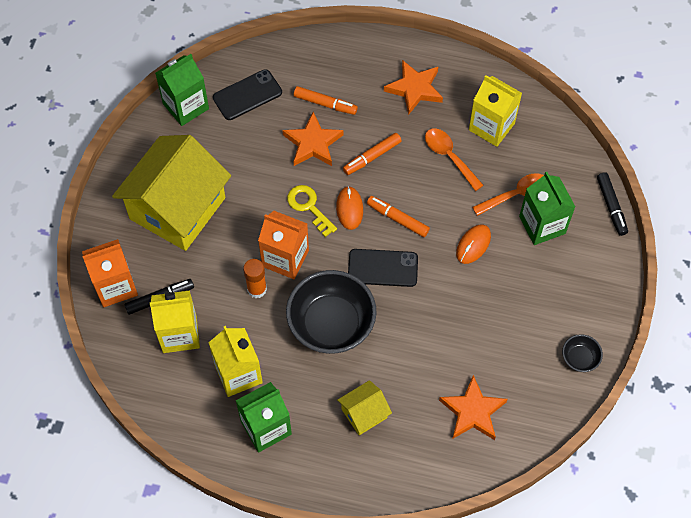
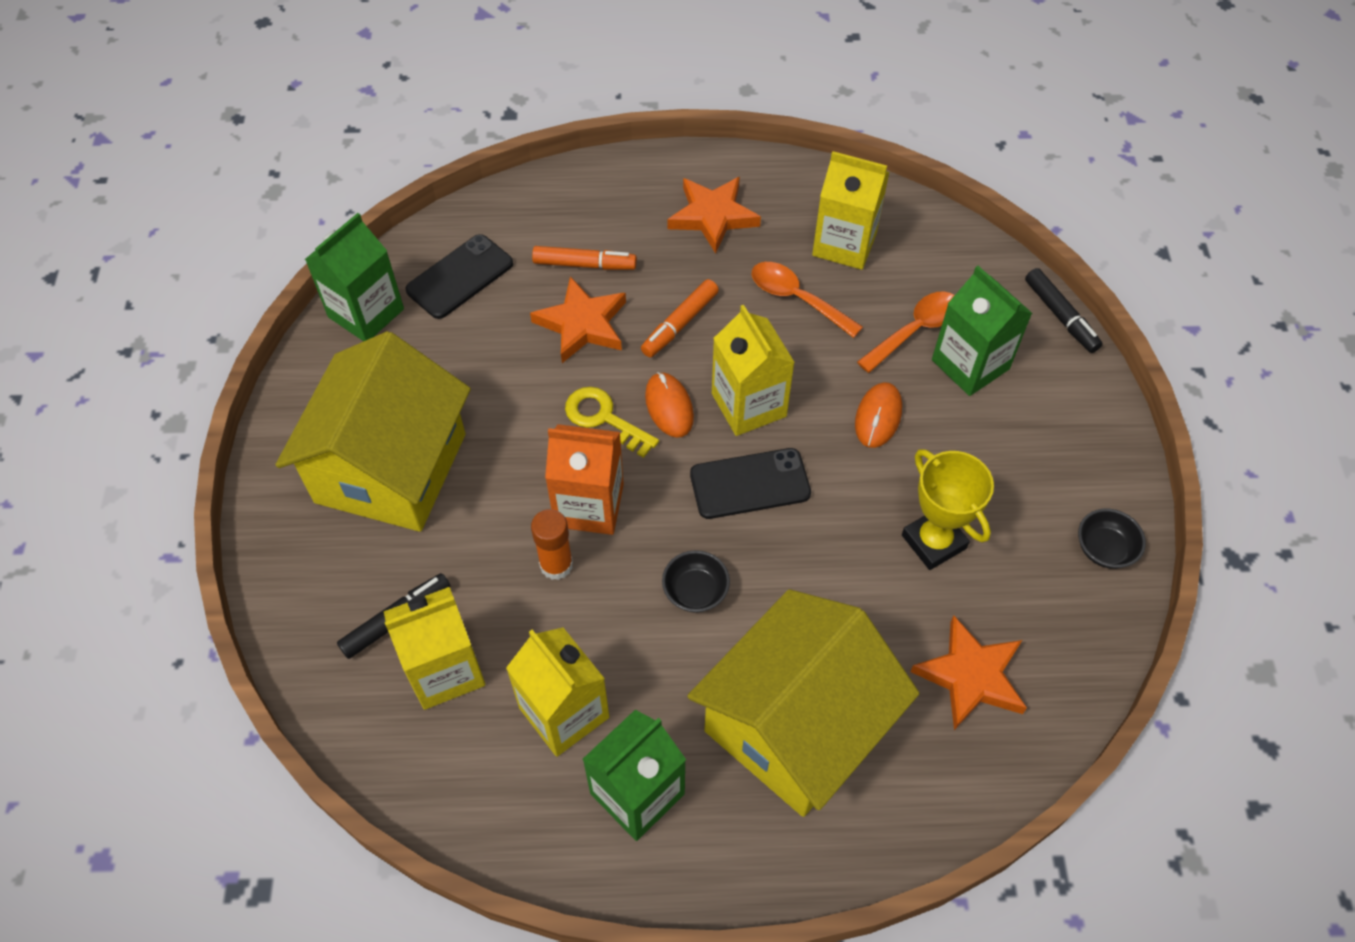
camera: 15 degrees left, 5 degrees down
(115, 286) = (314, 617): orange carton -> none
(331, 324) = (695, 591): black bowl -> black bowl, size x0.45
(364, 413) = (796, 725): yellow house -> yellow house, size x2.26
(397, 219) = (748, 405): orange marker -> yellow carton
(479, 329) = (933, 542): none -> yellow trophy

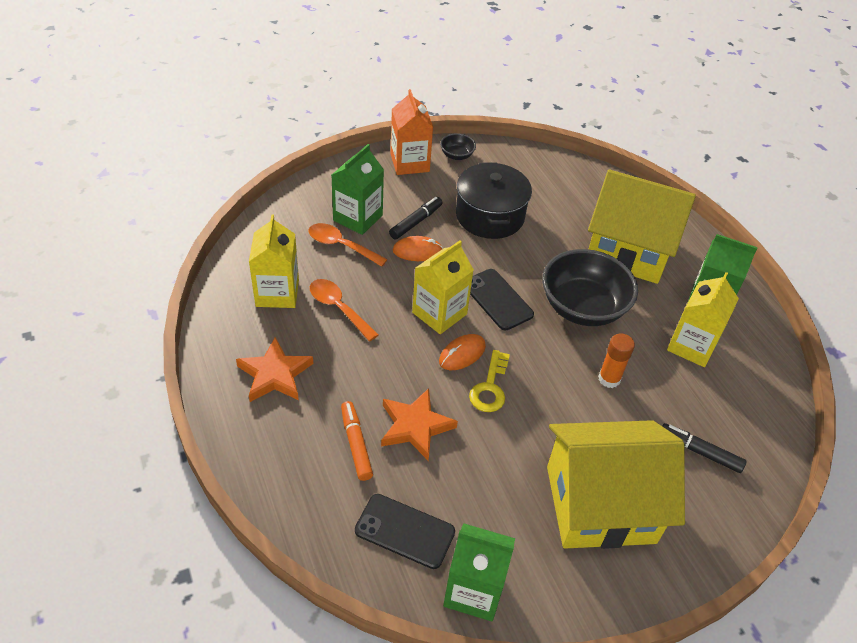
camera: 115 degrees left, 10 degrees down
(445, 670) = (710, 412): yellow carton -> none
(589, 505) = (559, 375): orange carton -> orange carton (409, 163)
(679, 324) = (389, 367): orange marker -> none
(695, 591) = (582, 307): black bowl -> black bowl, size x2.24
(796, 298) = (338, 308): orange spoon -> orange spoon turned 120 degrees clockwise
(933, 542) = (490, 216): yellow trophy -> black pot
(971, 676) = (558, 192): orange star -> none
(1060, 316) = (302, 185): black marker -> black marker (416, 222)

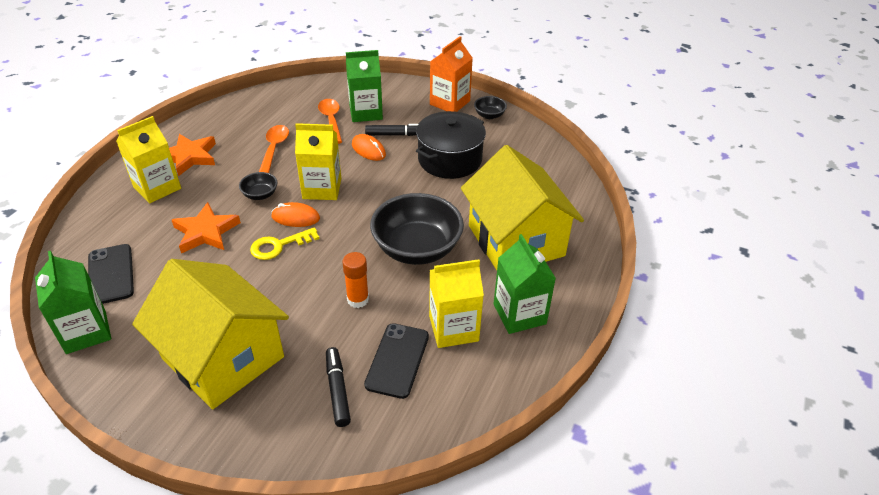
camera: 50 degrees right, 5 degrees down
(277, 293) = (258, 121): yellow carton -> yellow carton (157, 188)
(356, 444) = (165, 216): orange marker -> none
(401, 358) = (260, 195): none -> black bowl
(497, 299) = (369, 206): black phone -> black phone (397, 360)

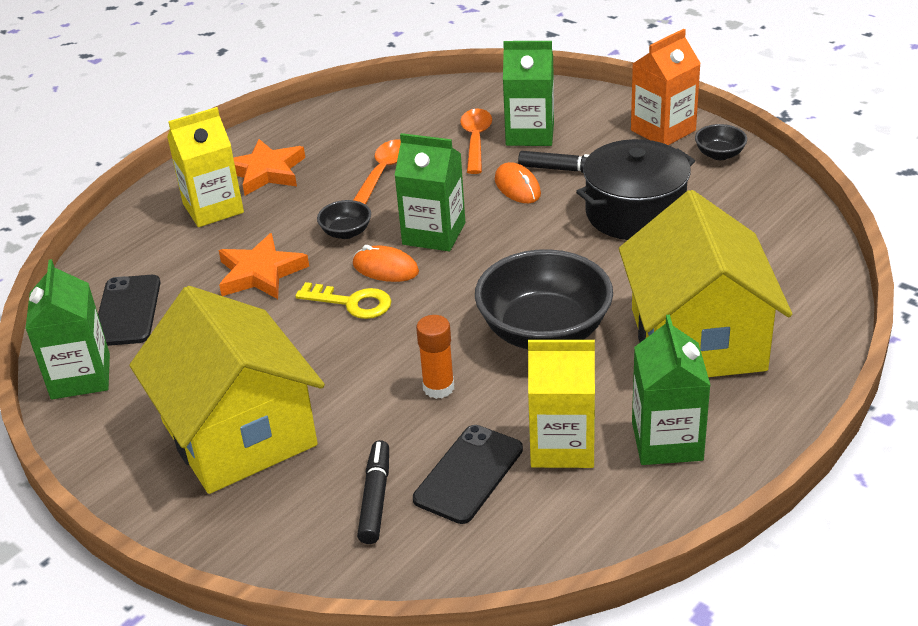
camera: 20 degrees right, 5 degrees down
(279, 246) = (352, 303): yellow key -> yellow key turned 150 degrees counterclockwise
(322, 188) = (434, 233): yellow carton -> green carton

